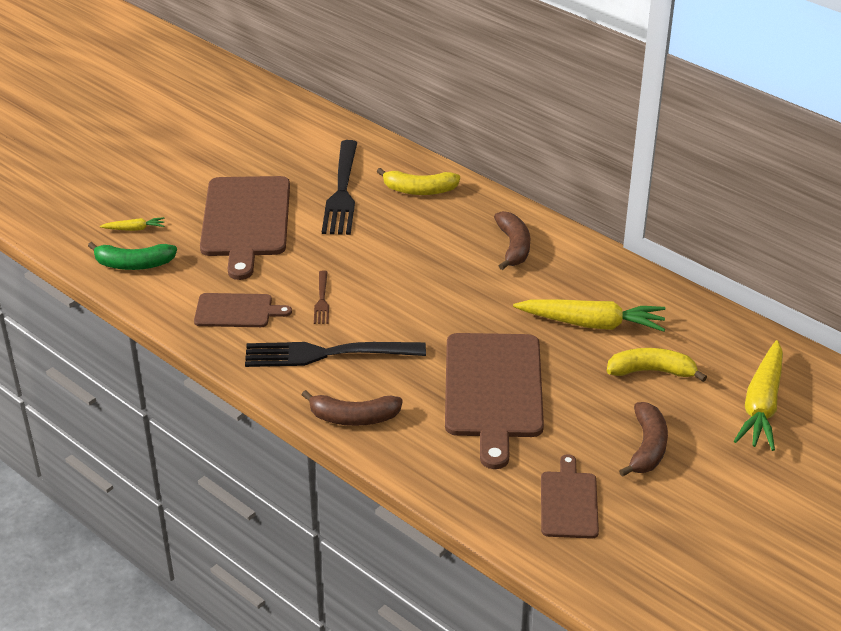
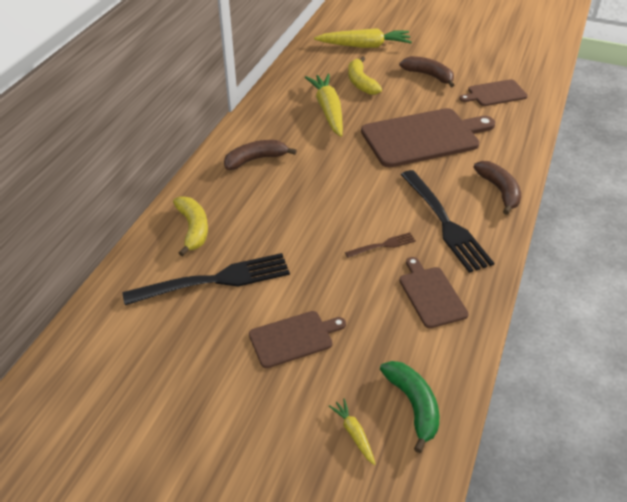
camera: 110 degrees left, 5 degrees up
(245, 220) = (294, 338): brown cutting board -> brown cutting board, size x0.54
(647, 447) = (429, 75): brown banana -> brown banana turned 45 degrees clockwise

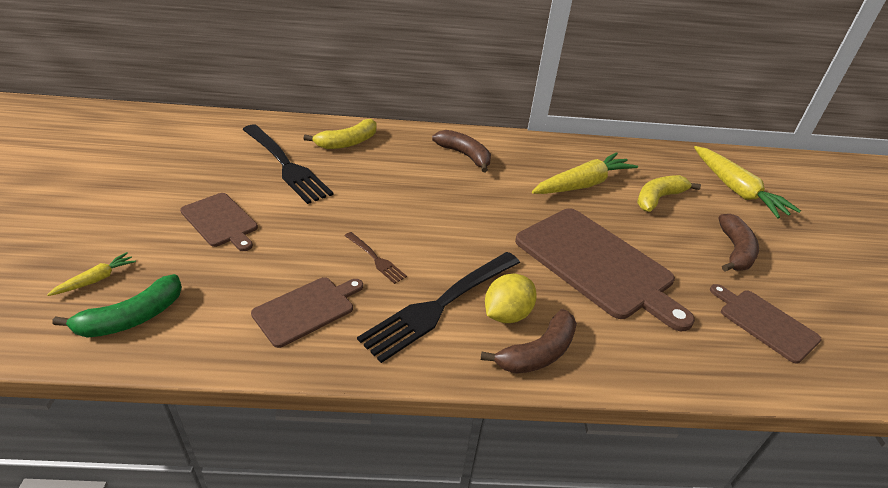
camera: 65 degrees right, 5 degrees down
(462, 194) = (507, 314): none -> yellow lemon

